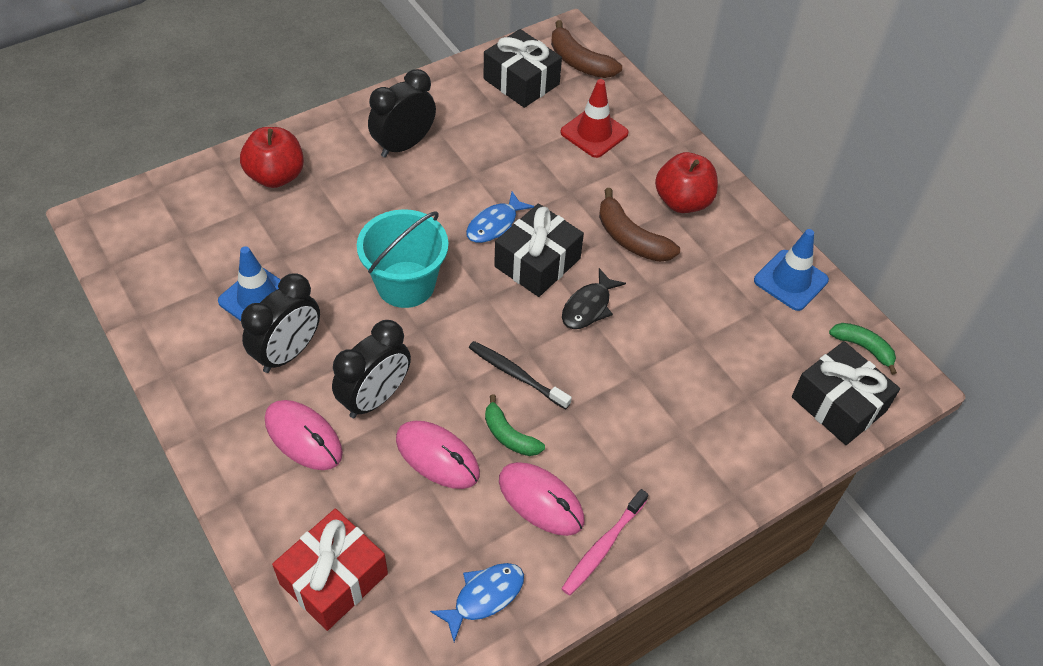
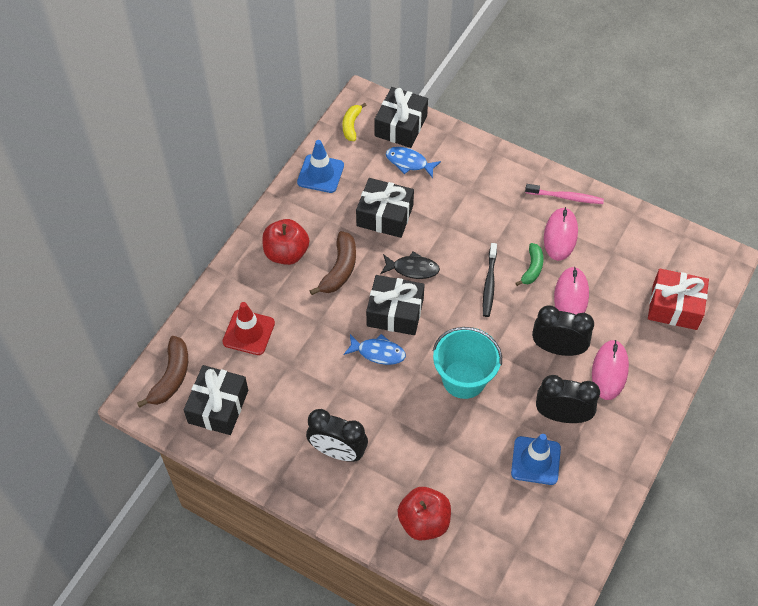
camera: 115 degrees left, 5 degrees up
(484, 597) = (631, 235): blue fish -> blue fish (409, 162)
(687, 316) = (385, 216): none -> black gift
(863, 347) = (351, 125): green banana -> yellow banana

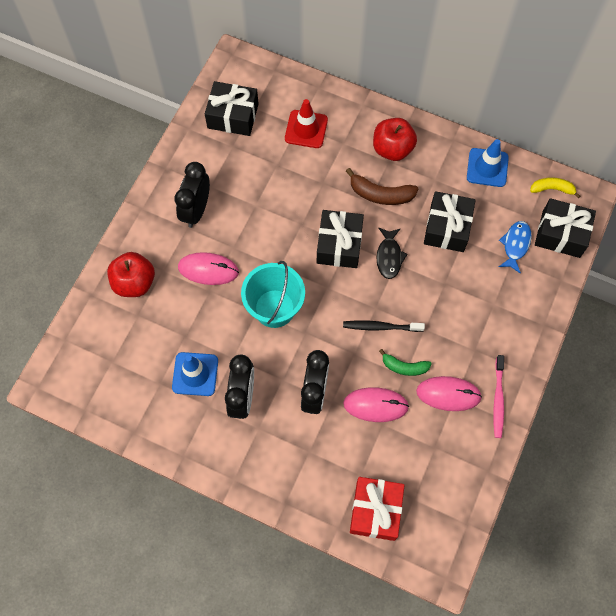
camera: 85 degrees right, 10 degrees up
(171, 377) = (258, 78): brown banana -> none
(378, 352) = (295, 234): blue fish -> none
(609, 371) = (294, 442): pink mouse -> pink mouse (208, 270)

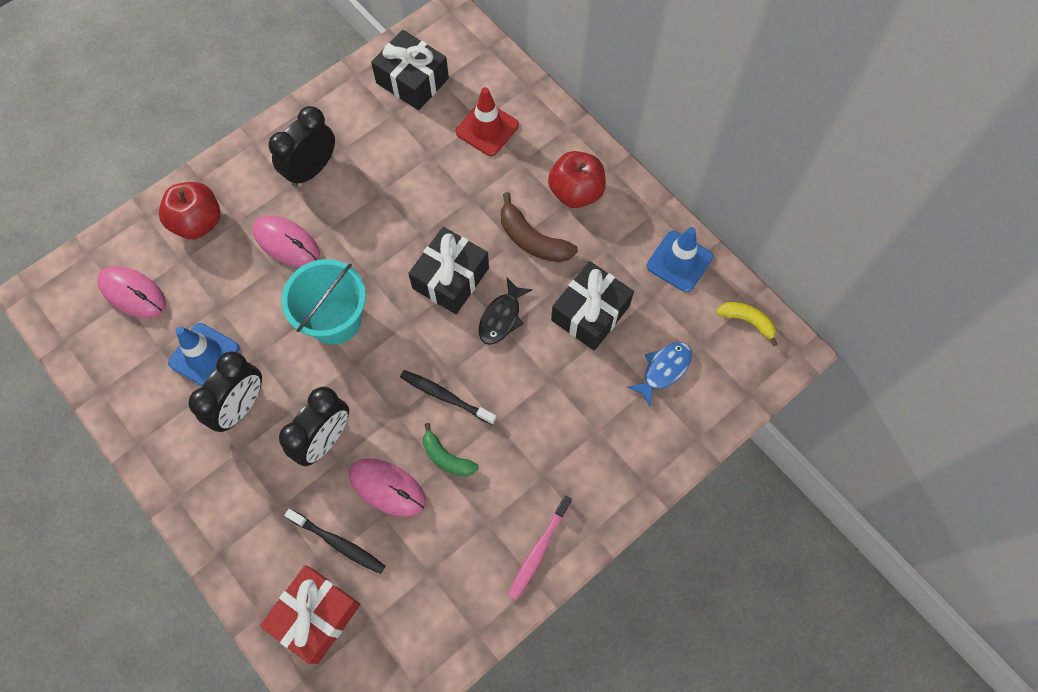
camera: 25 degrees right, 0 degrees up
(363, 457) = (338, 543): none -> black toothbrush
(448, 394) = (481, 515): pink mouse -> pink mouse (133, 293)
(561, 234) = (728, 381): black gift -> none

